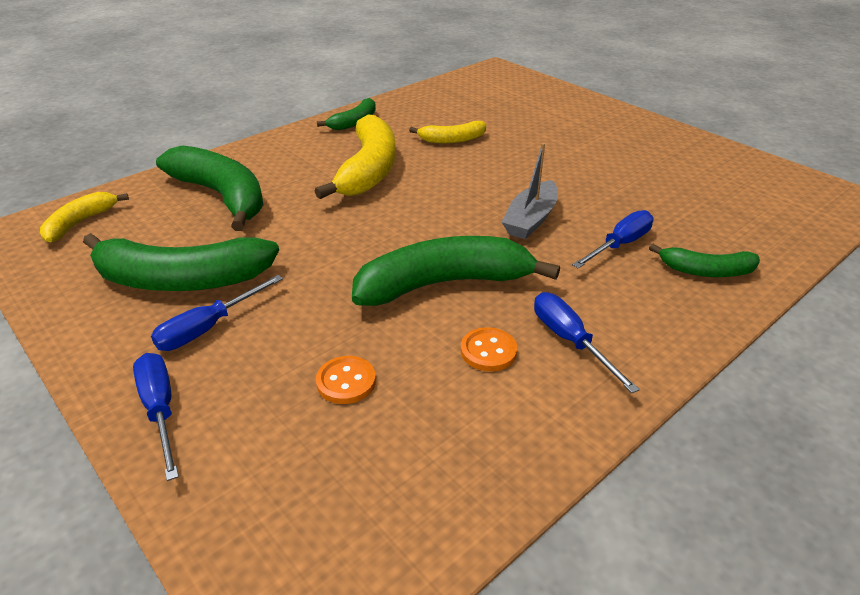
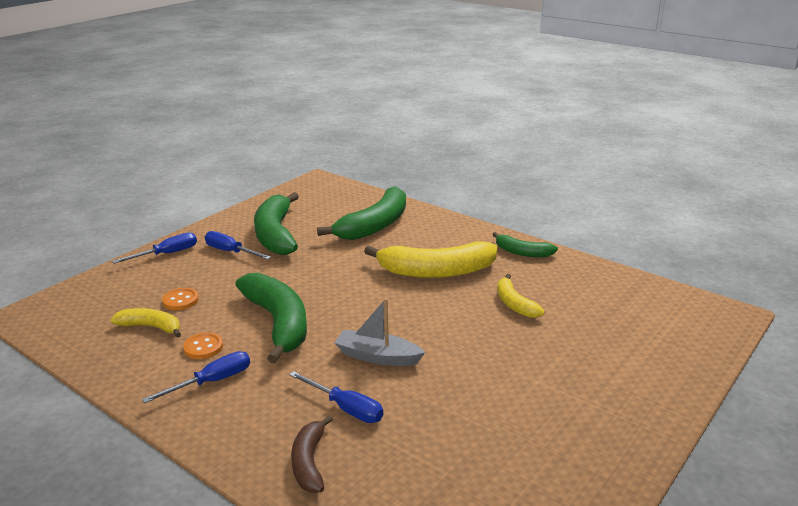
camera: 80 degrees right, 10 degrees down
(80, 223) = (331, 193): yellow banana -> yellow banana (151, 327)
(706, 271) = (309, 462): green banana -> brown banana

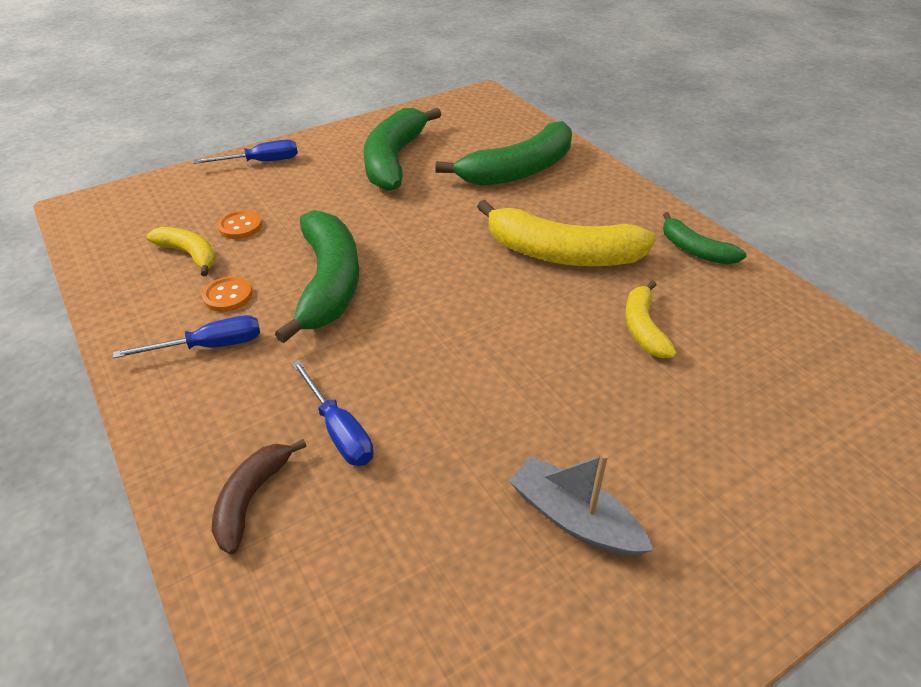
camera: 20 degrees right, 15 degrees up
(230, 252) = (330, 173): blue screwdriver -> none
(377, 357) = (419, 363): grey boat -> grey boat (574, 518)

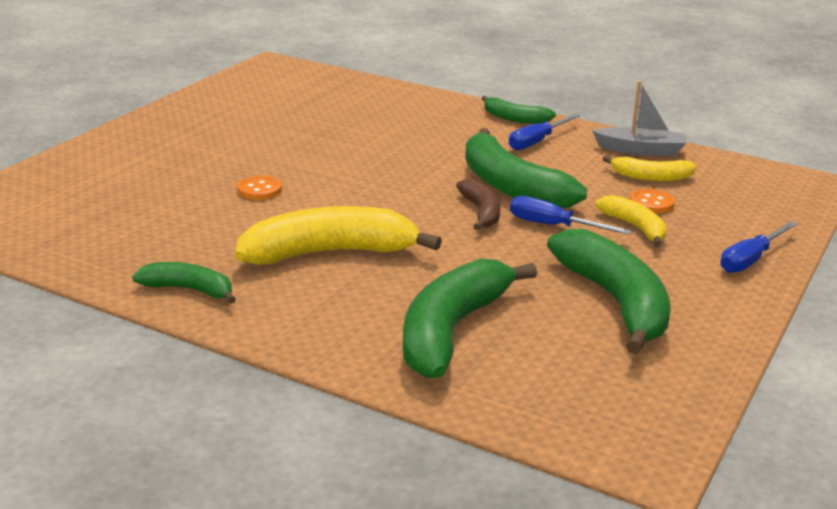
camera: 150 degrees right, 15 degrees down
(168, 407) = (514, 119): none -> green banana
(228, 296) = (573, 164): orange button -> orange button (259, 190)
(251, 498) = (416, 106): brown banana -> brown banana (481, 212)
(339, 430) = (401, 131): blue screwdriver -> blue screwdriver (553, 226)
(574, 518) = (234, 133): grey boat -> grey boat (641, 150)
(643, 328) = (224, 217): yellow banana -> yellow banana (635, 227)

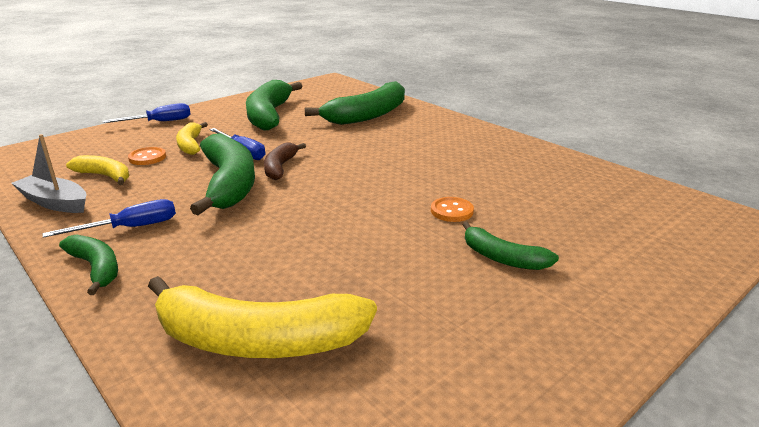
camera: 160 degrees left, 0 degrees up
(189, 290) = (511, 147): green banana -> green banana (502, 258)
(330, 253) = (413, 155): yellow banana -> yellow banana (257, 340)

